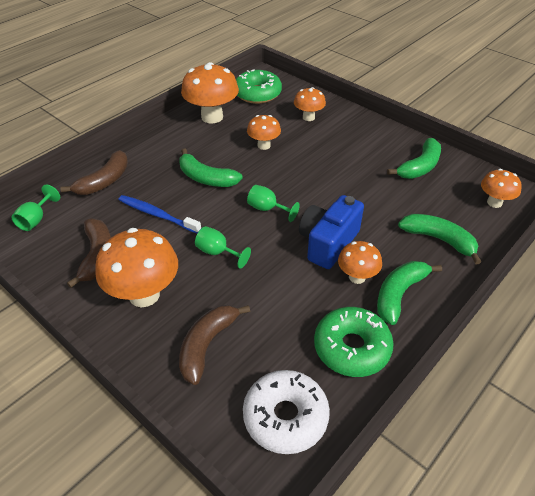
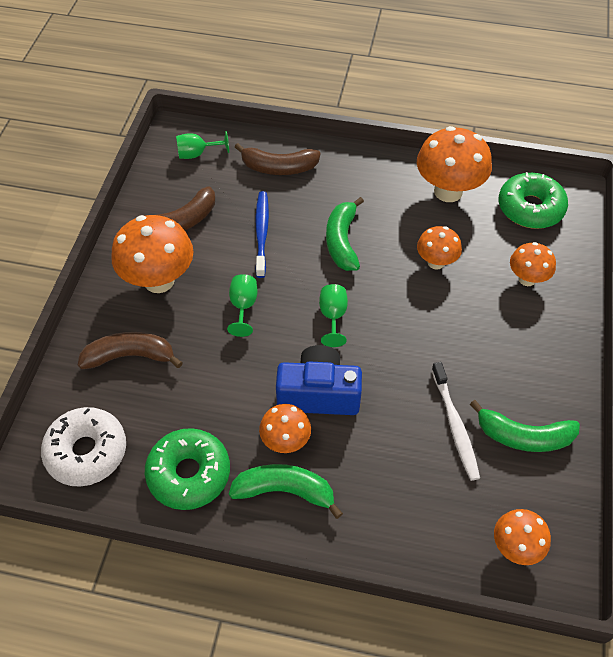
camera: 60 degrees right, 10 degrees up
(395, 190) = (455, 425): none -> white toothbrush
(439, 240) = (398, 503): green banana -> none

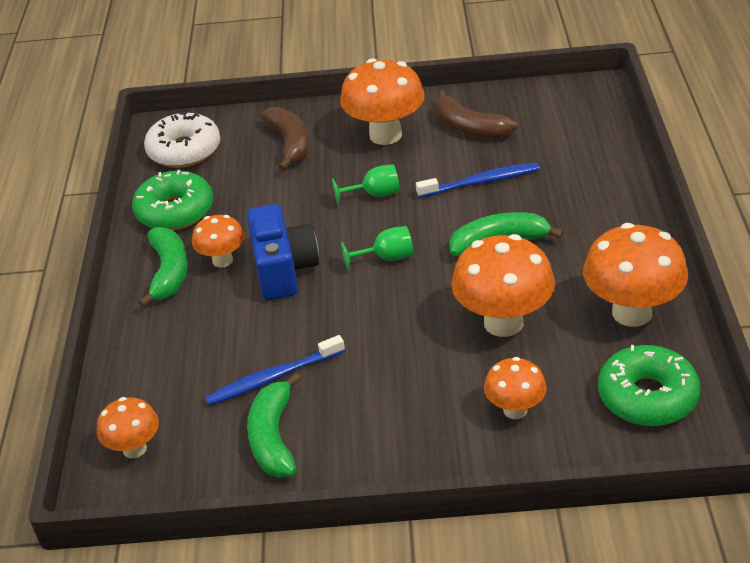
camera: 80 degrees right, 15 degrees down
(197, 154) = (573, 111): green goblet -> none
(278, 168) = (587, 170): brown banana -> none
(436, 262) = (503, 323): orange mushroom -> orange mushroom, size x1.76
(455, 425) = (273, 378): white toothbrush -> blue toothbrush

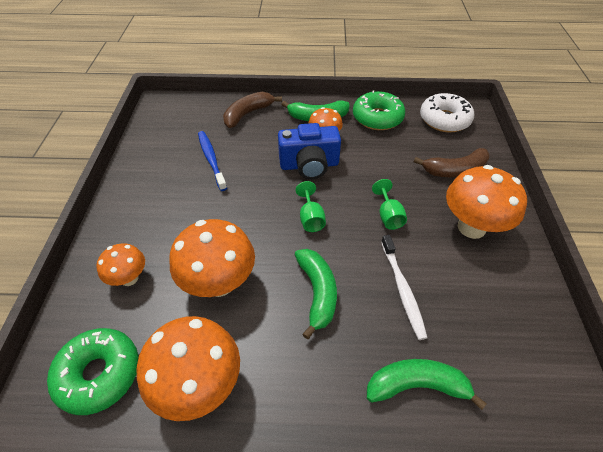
camera: 90 degrees right, 10 degrees up
(134, 449) = (181, 111): orange mushroom -> none
(273, 437) = (164, 159): green banana -> green banana (416, 385)
(469, 128) = (489, 290): brown banana -> brown banana (248, 114)
(481, 182) = (402, 289): blue toothbrush -> white toothbrush

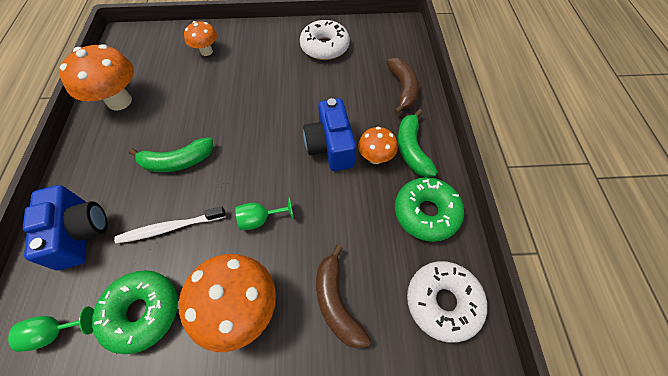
camera: 85 degrees right, 10 degrees up
(99, 374) = (139, 55): green donut -> green donut (143, 312)
(168, 162) = (324, 47): none -> white donut
(211, 159) = (330, 73): blue toothbrush -> none
(219, 283) = (196, 99): orange mushroom -> none
(248, 114) = (403, 89): brown banana -> brown banana turned 45 degrees clockwise
(310, 218) = (258, 152): green goblet -> green goblet (56, 332)
(416, 385) = (81, 233): green banana -> blue camera

